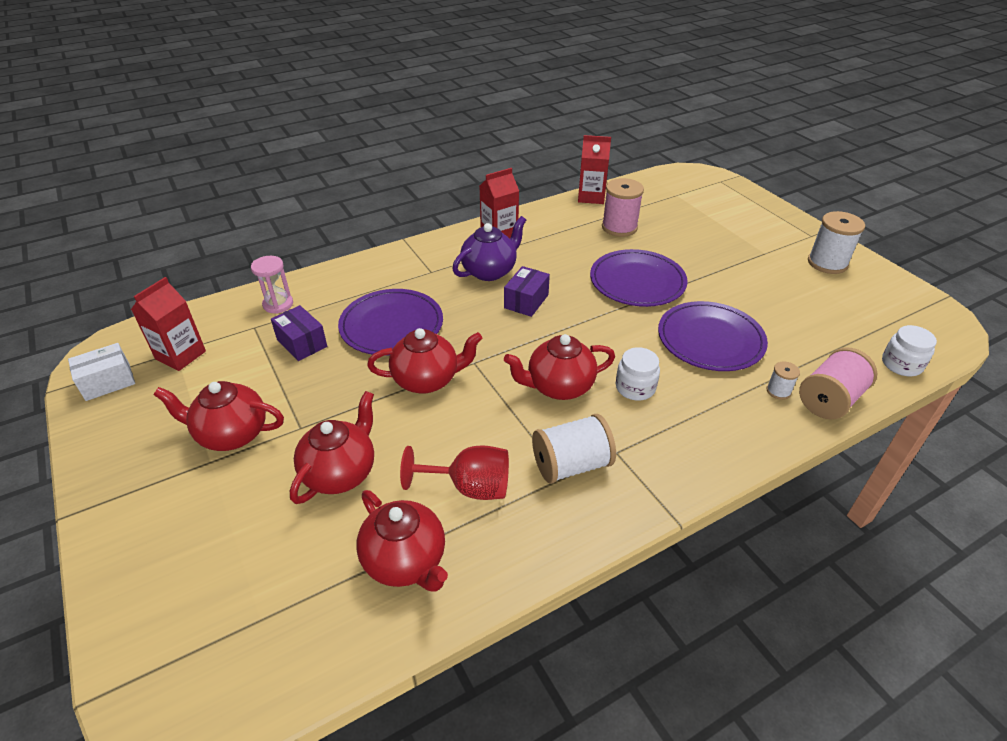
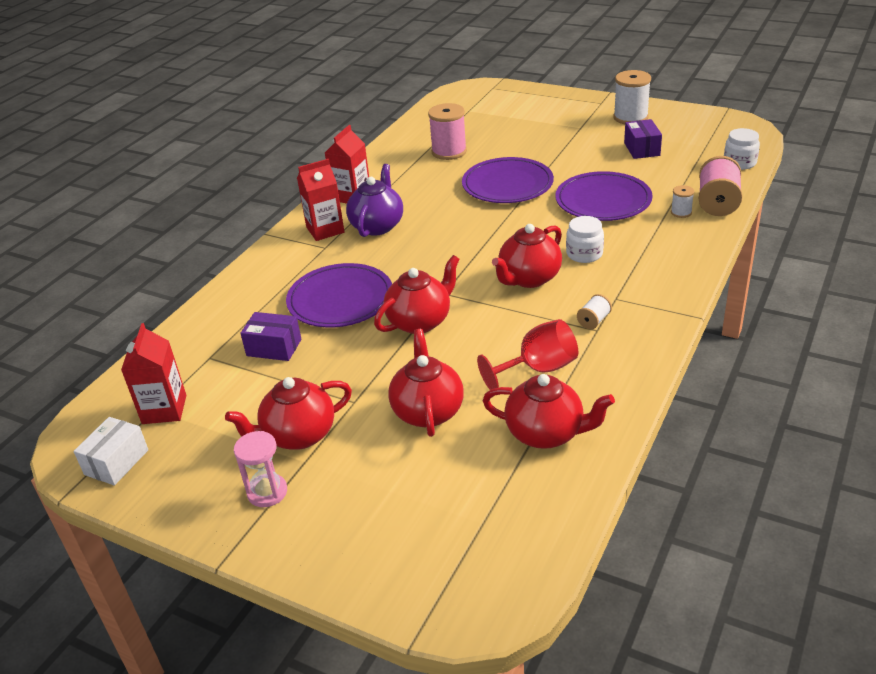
camera: 30 degrees left, 5 degrees down
(278, 304) = (209, 331): pink hourglass -> pink hourglass (267, 492)
(526, 301) = (435, 234): purple box -> purple box (641, 149)
(571, 465) = (594, 321): white spool -> white spool, size x0.50
(591, 197) = (398, 138): red carton -> red carton (325, 230)

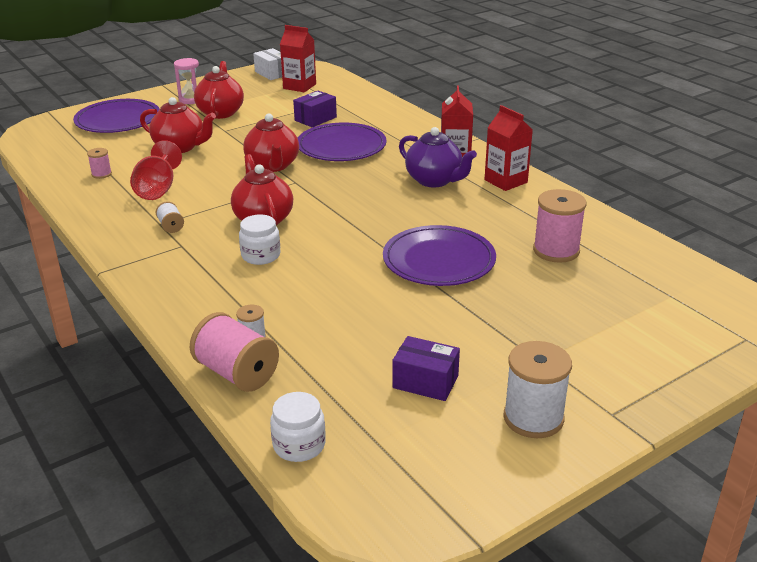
camera: 115 degrees right, 5 degrees down
(546, 433) = (101, 174): red teapot -> pink spool
(603, 200) = (337, 302): purple plate -> purple plate (118, 120)

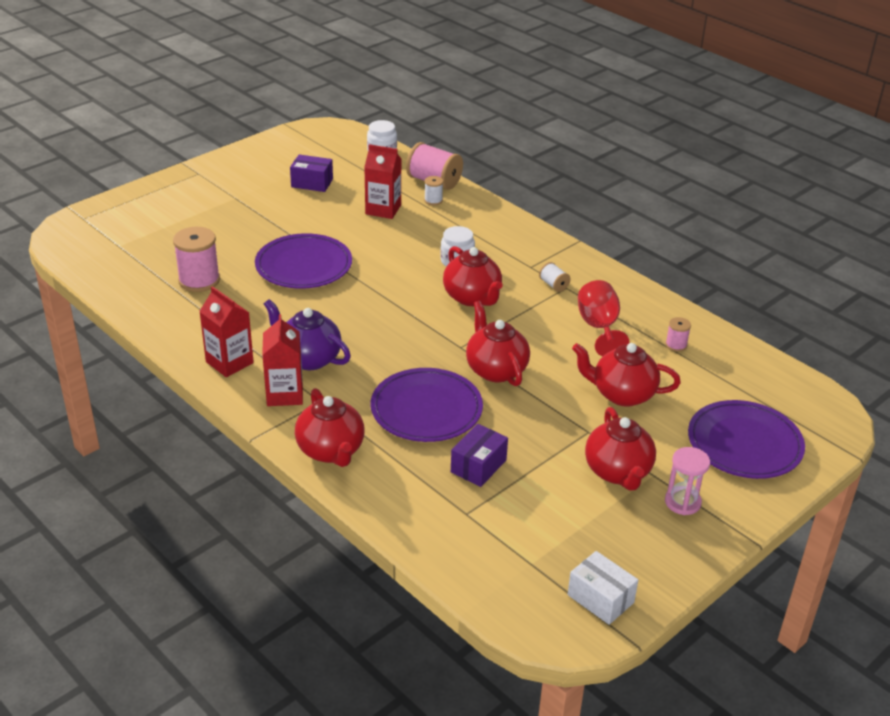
camera: 170 degrees right, 5 degrees up
(299, 86) = (535, 556): red carton -> red carton (383, 209)
(419, 129) = (331, 451): none -> red teapot
(533, 418) = (247, 169): white spool -> none

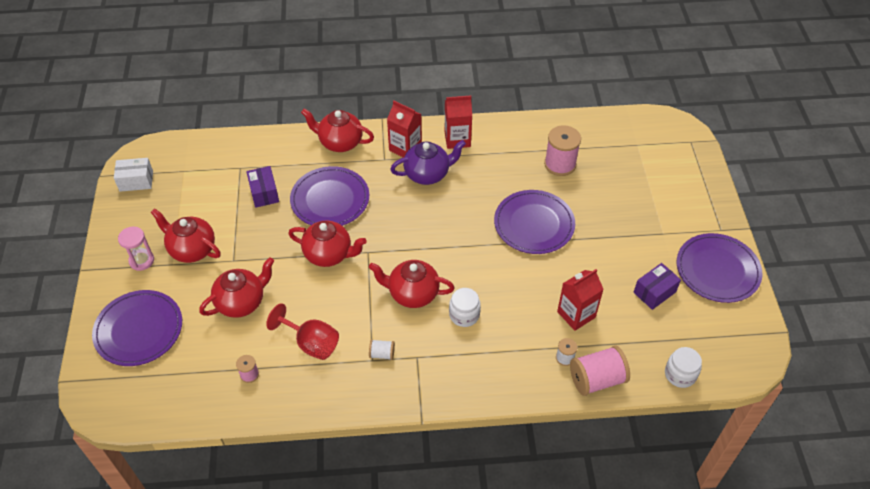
camera: 130 degrees right, 15 degrees up
(251, 163) = (717, 270): none -> purple plate

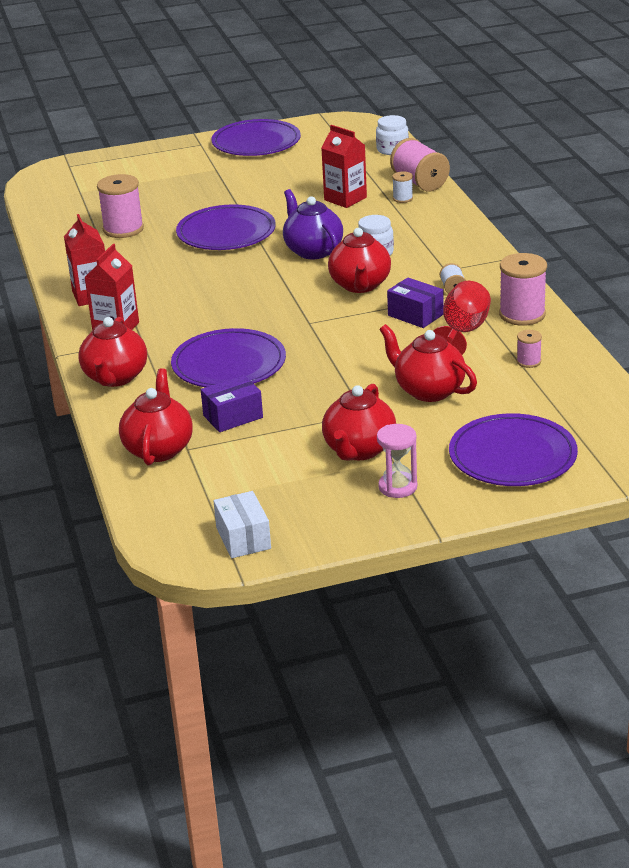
camera: 100 degrees left, 20 degrees down
(321, 391) = (522, 314): none -> pink spool
(329, 254) = (324, 347): red teapot -> red teapot (158, 449)
(428, 174) = (161, 305): purple teapot -> purple teapot (313, 251)
(654, 292) = (298, 167): purple box -> purple box (415, 315)

